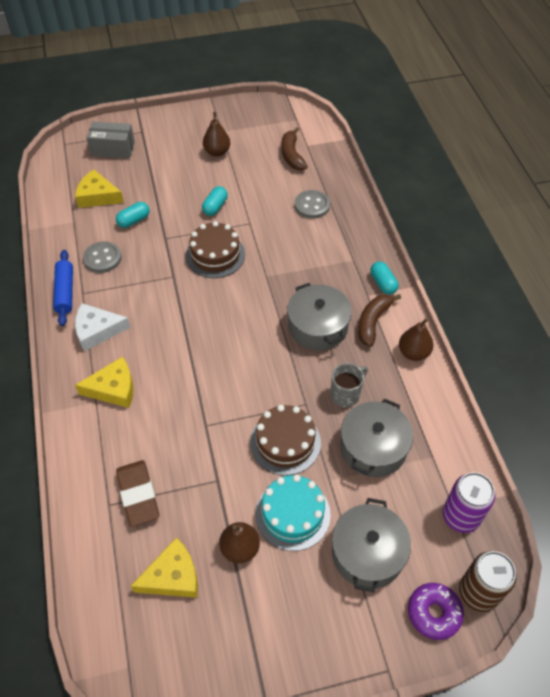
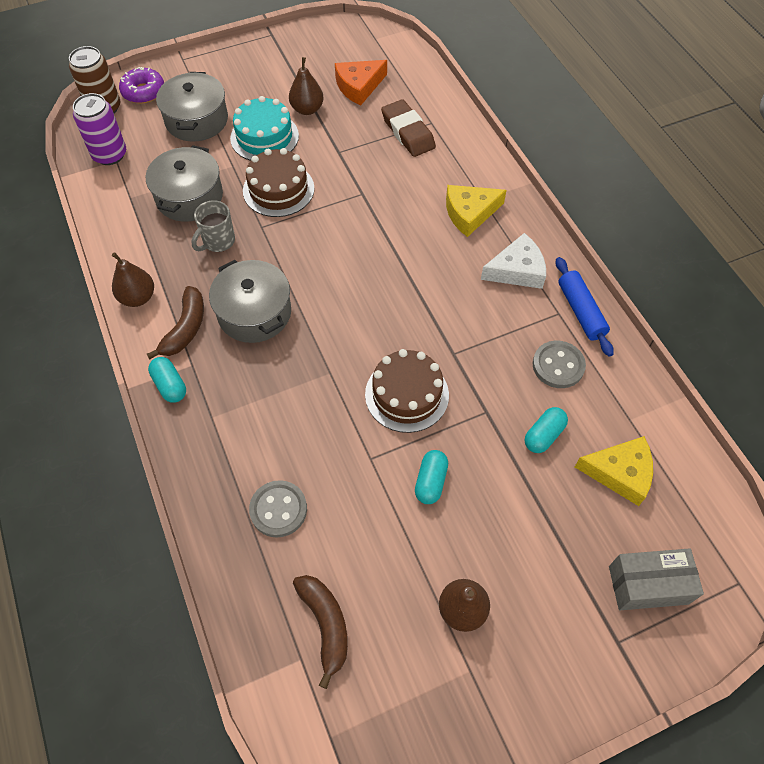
camera: 170 degrees right, 5 degrees up
(172, 576) = (359, 86): yellow cheese -> orange cheese

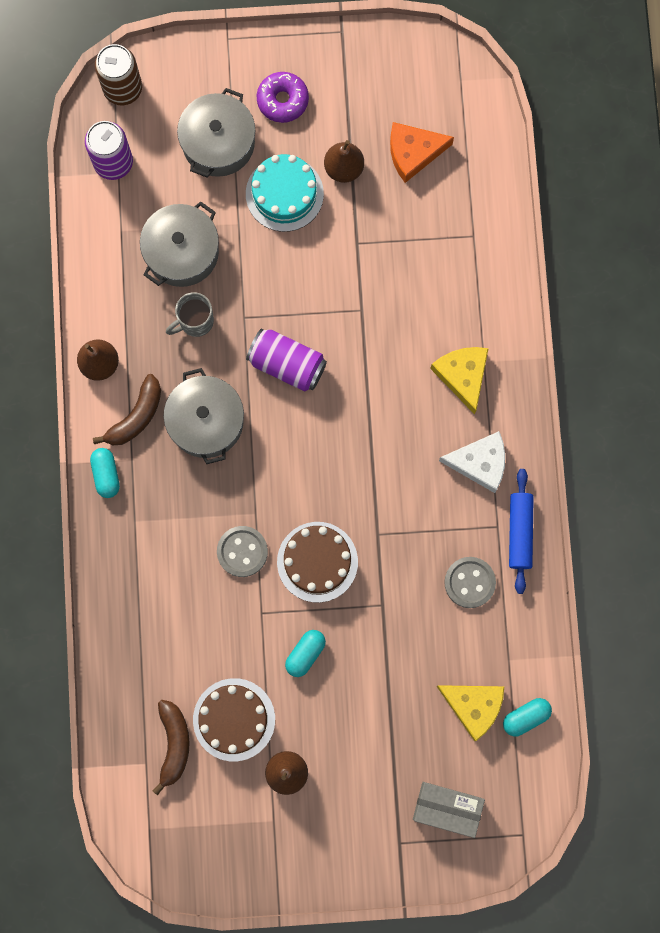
camera: 20 degrees right, 20 degrees up
(143, 92) = (171, 78): purple donut -> purple donut (282, 100)
(278, 189) = (276, 274): brown cake -> brown cake (234, 719)
(278, 509) = (167, 632): grey button -> grey button (242, 551)
(313, 249) = (287, 364): none -> purple can
(408, 132) = (442, 241): brown eraser -> none
(469, 213) = (462, 375): yellow cheese -> yellow cheese turned 75 degrees clockwise
(544, 435) = (423, 647): turquoise capsule -> turquoise capsule (526, 717)

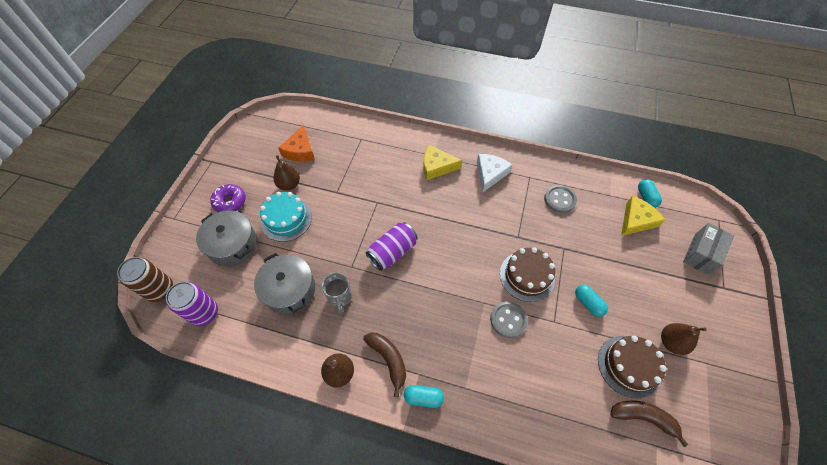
camera: 70 degrees left, 20 degrees down
(206, 421) = (410, 313): grey pot -> none
(519, 532) = (535, 168): blue rolling pin -> none

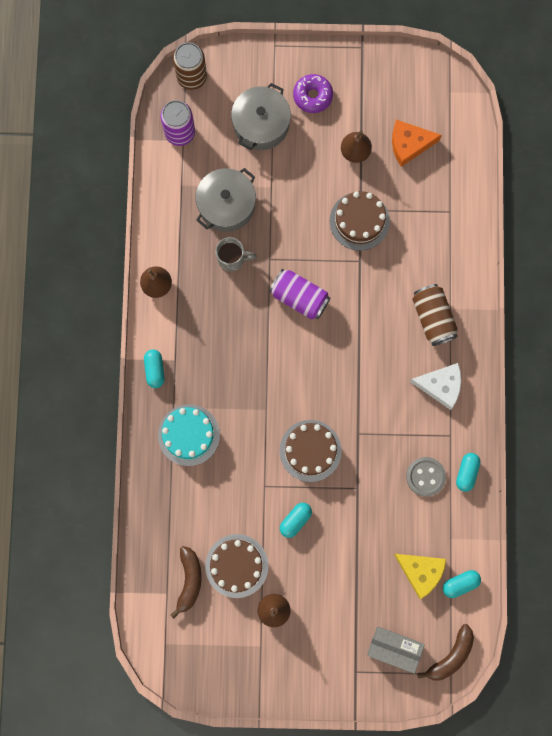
camera: 75 degrees right, 20 degrees up
(286, 219) = (308, 167): turquoise cake -> turquoise cake (189, 435)
(340, 297) = (232, 259): grey mug -> grey mug turned 150 degrees counterclockwise
(345, 195) = (359, 221): none -> brown cake
(388, 359) = (181, 327): brown banana -> brown banana (451, 656)
(437, 167) = (433, 318): yellow cheese -> brown can
(508, 320) = (253, 438): grey button -> none
(559, 174) = (466, 472): none -> turquoise capsule

